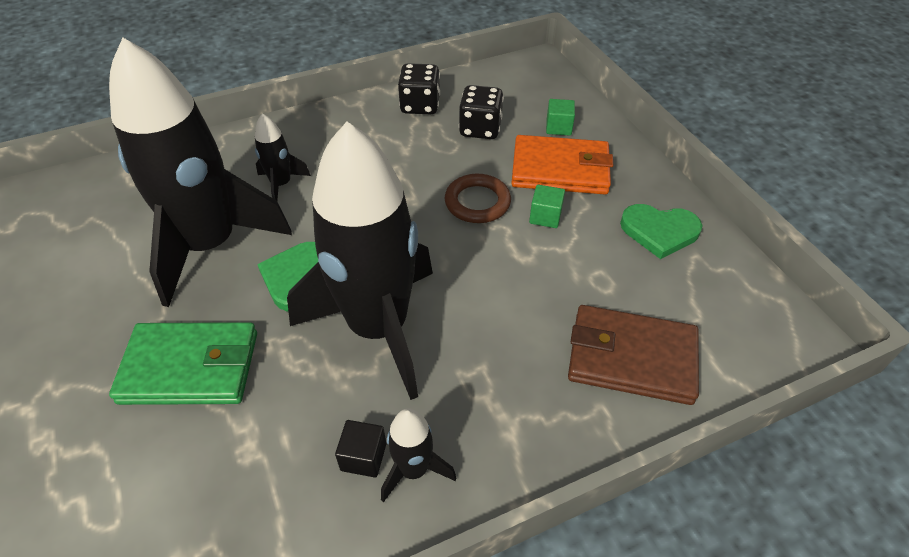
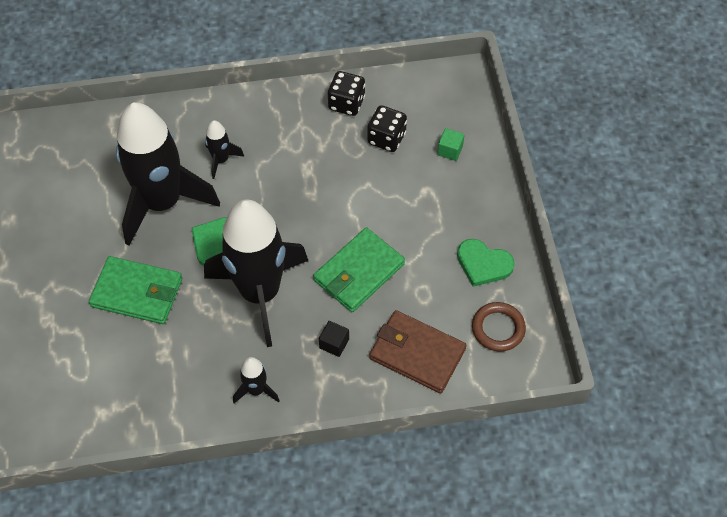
camera: 15 degrees right, 10 degrees up
(363, 457) = (229, 375): black cube -> black cube (334, 343)
(477, 202) = (360, 208): brown ring -> brown ring (498, 328)
(506, 273) = (359, 272): none -> green wallet
(545, 216) = (405, 232): green cube -> none
(560, 169) = (434, 192): orange wallet -> none

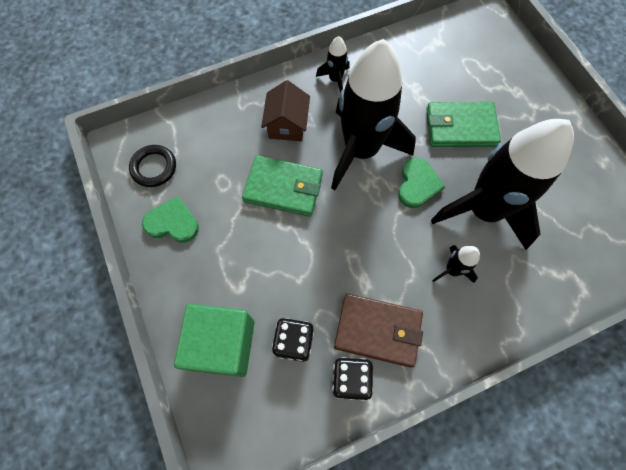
camera: 165 degrees right, 10 degrees up
(334, 343) = (287, 125): black cube -> brown house
(359, 272) = (283, 188): green wallet -> green wallet turned 75 degrees clockwise
(417, 353) = (218, 132): brown wallet -> brown wallet (378, 330)
(450, 150) = (223, 344): green cube -> green cube, size x2.49
(498, 328) = (154, 167): brown ring -> black ring

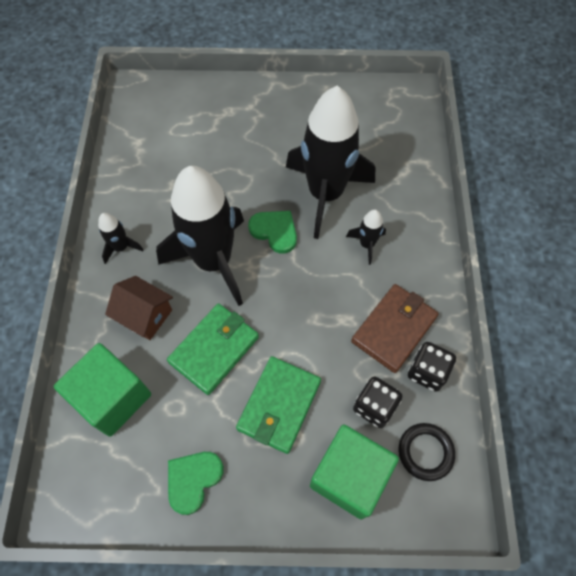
camera: 65 degrees left, 5 degrees down
(154, 167) = (114, 477): black ring -> black ring (425, 452)
(212, 136) = (113, 397): none -> green cube
(460, 127) = (237, 170): green wallet -> green wallet (279, 405)

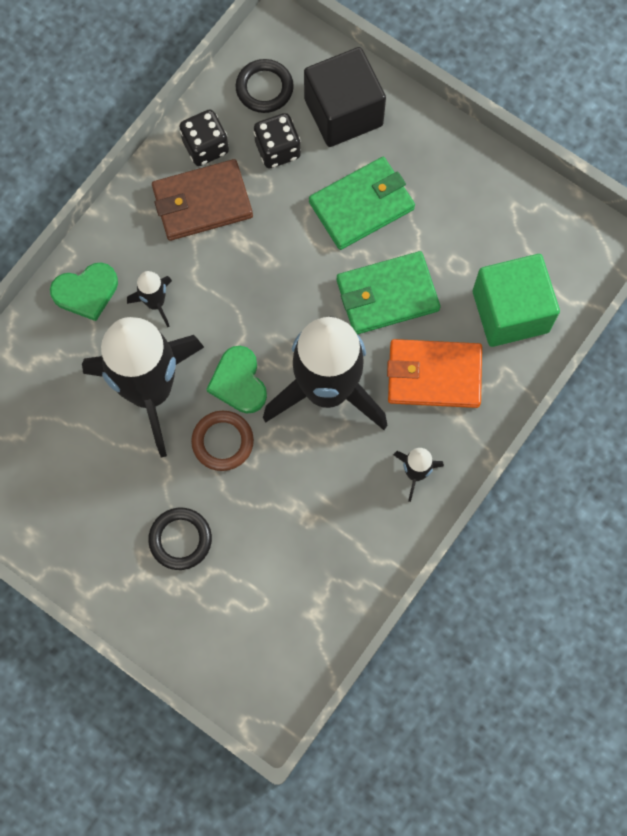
camera: 145 degrees left, 10 degrees up
(145, 315) = (434, 375): brown house -> orange wallet
(193, 480) = (478, 193): green heart -> green heart (86, 292)
(243, 133) = (180, 539): none -> black ring
(258, 193) = (222, 442): none -> brown ring
(349, 476) = (343, 112): green cube -> black cube

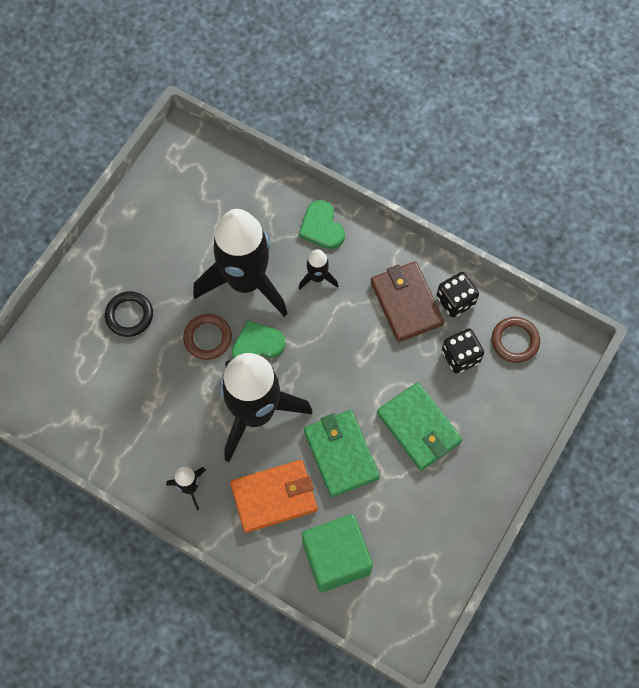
camera: 85 degrees right, 5 degrees down
(264, 88) = (515, 341): black ring -> brown ring
(343, 112) = (502, 406): black cube -> none
(434, 375) = (274, 497): orange wallet -> orange wallet turned 75 degrees clockwise

